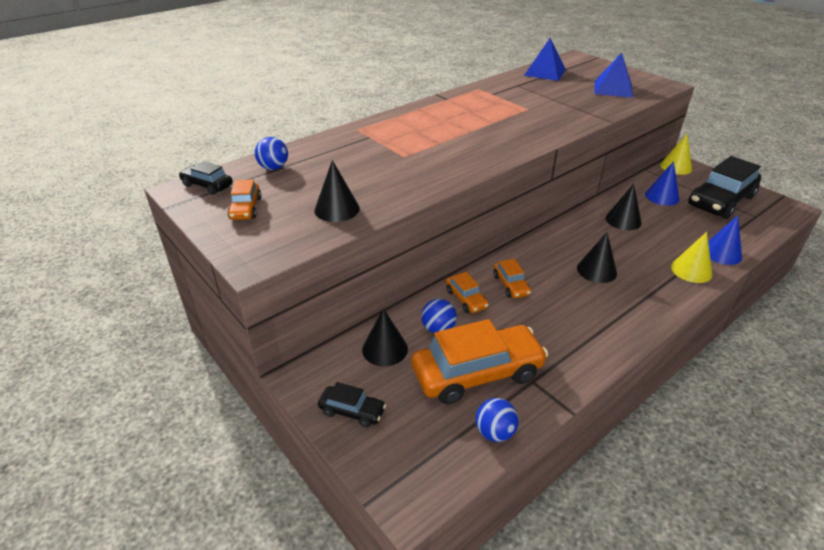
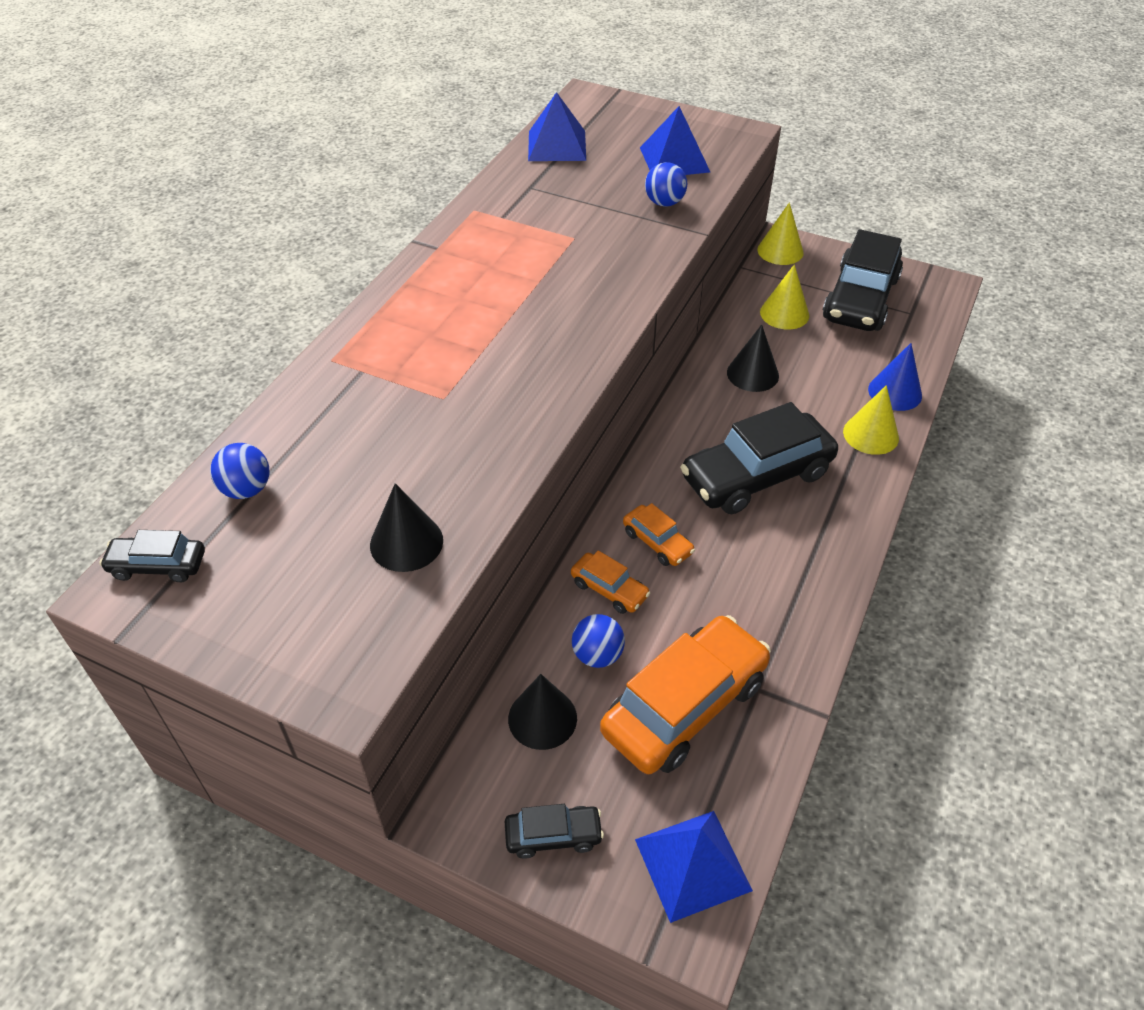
camera: 25 degrees left, 10 degrees up
(246, 208) = (259, 592): orange car -> none
(429, 462) = (692, 864): none -> blue pyramid
(494, 432) = (749, 785): blue ball -> blue ball (664, 203)
(596, 270) = (756, 476): black cone -> black car
(662, 196) = (784, 313): blue cone -> yellow cone

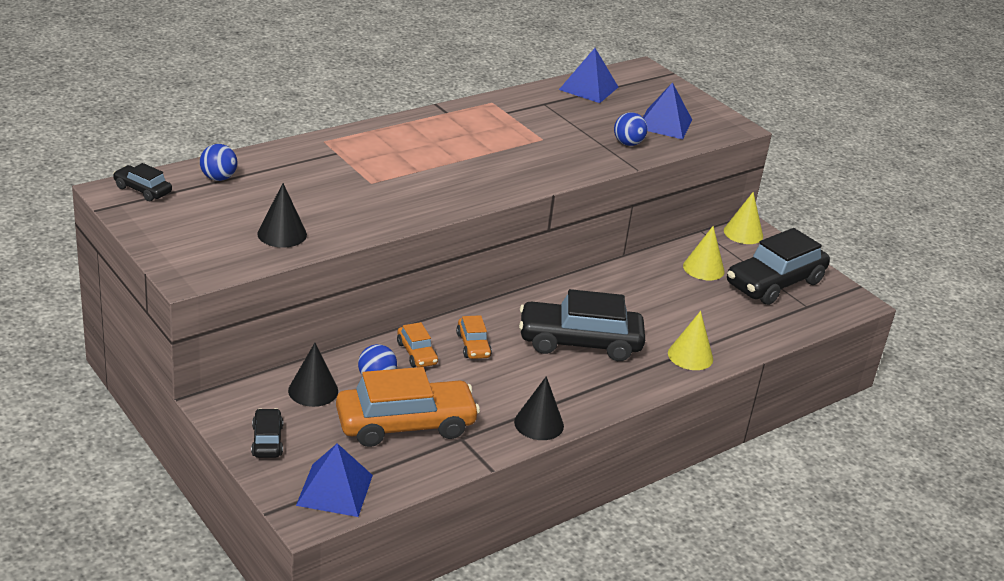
camera: 25 degrees right, 15 degrees down
(553, 835) = (267, 440): black car -> black car turned 120 degrees counterclockwise
(752, 374) = (639, 291): black cone -> black cone (539, 424)
(895, 392) = (737, 342): blue cone -> none

